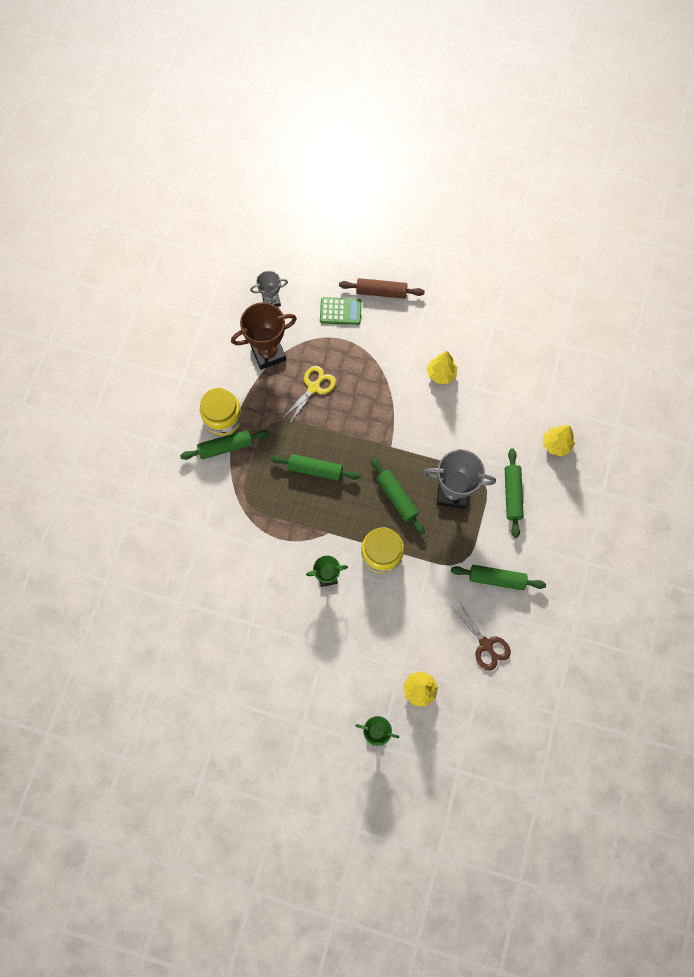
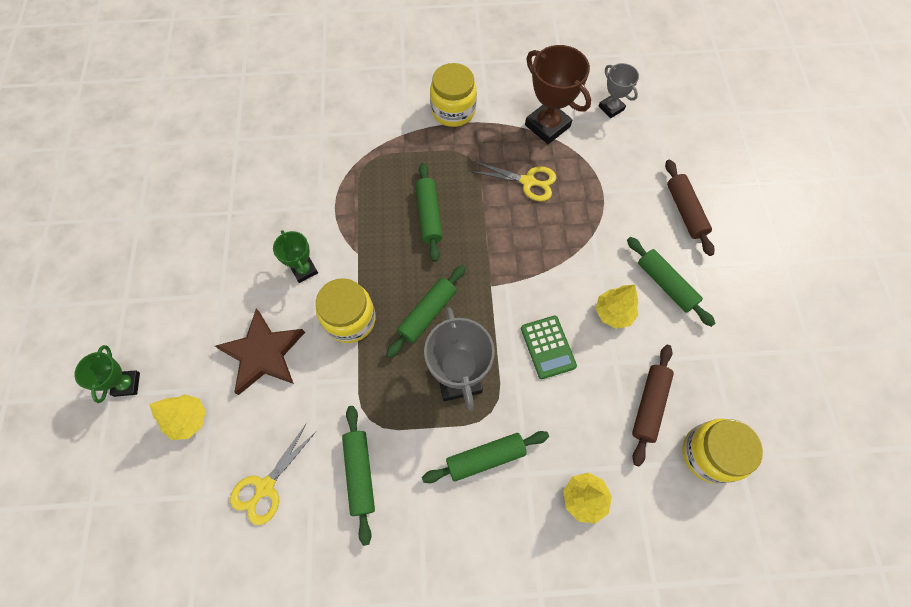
camera: 70 degrees right, 5 degrees down
(225, 447) = (421, 123): green rolling pin -> green rolling pin (665, 284)
(340, 311) = (636, 177): green calculator -> green calculator (548, 347)
(386, 624) = (263, 353): none -> brown star
(485, 644) = (265, 487): brown scissors -> yellow scissors
(511, 380) = (649, 405): none -> brown rolling pin
(553, 359) = (709, 454): none -> yellow jar

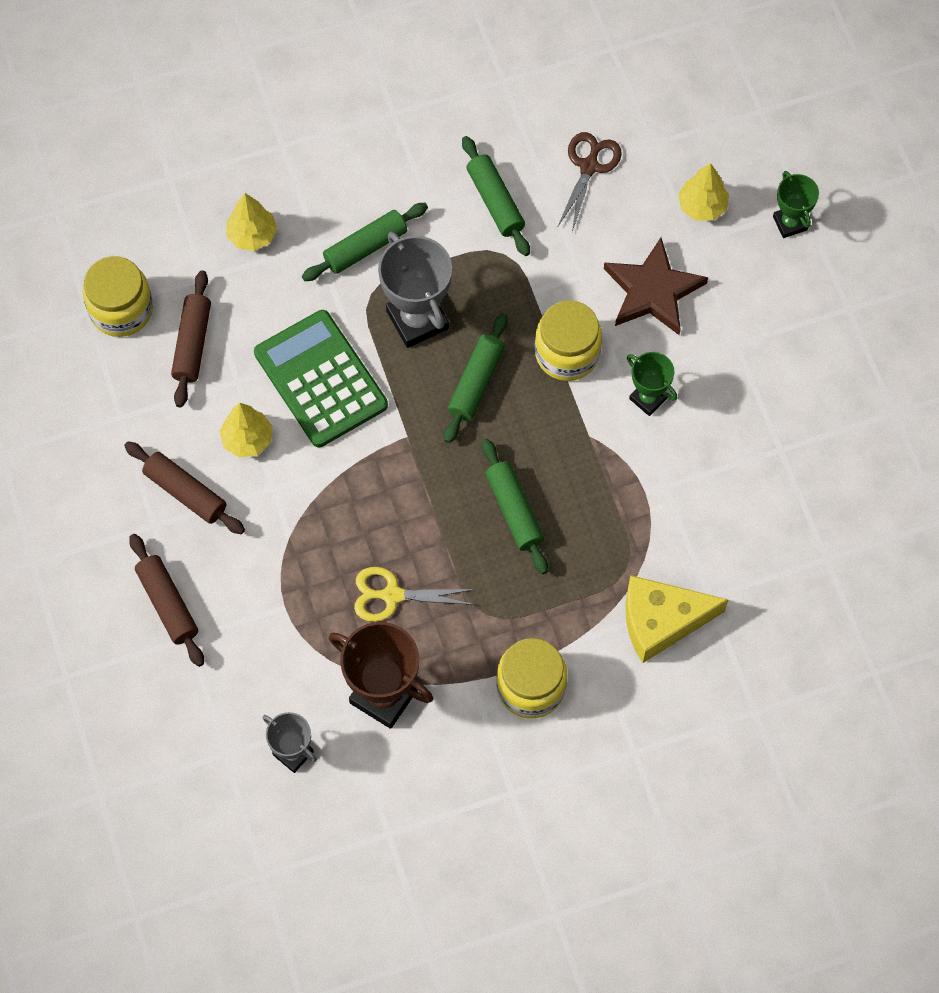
camera: 165 degrees right, 0 degrees up
(265, 487) = (589, 167): yellow scissors -> brown scissors
(357, 128) = (661, 621): none -> yellow cheese
(548, 347) = (320, 379): green calculator -> green calculator, size x1.78
(665, 284) = (185, 492): green rolling pin -> brown rolling pin

